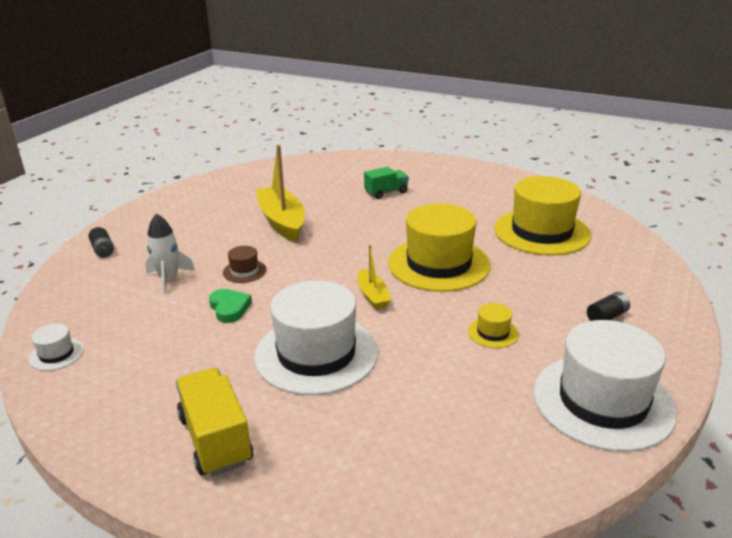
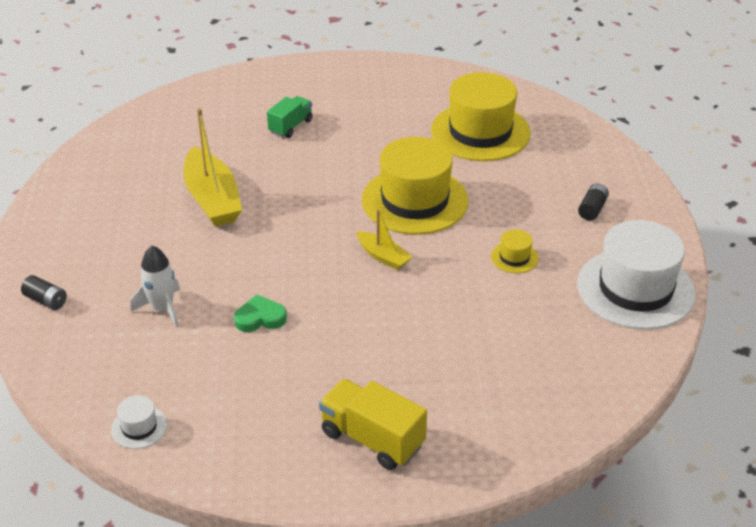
camera: 30 degrees left, 10 degrees up
(229, 308) = (260, 318): green heart -> green heart turned 45 degrees counterclockwise
(244, 271) = (233, 272): brown hat -> none
(282, 221) = (212, 199): yellow boat -> yellow boat turned 150 degrees counterclockwise
(316, 354) = (385, 333): white hat -> none

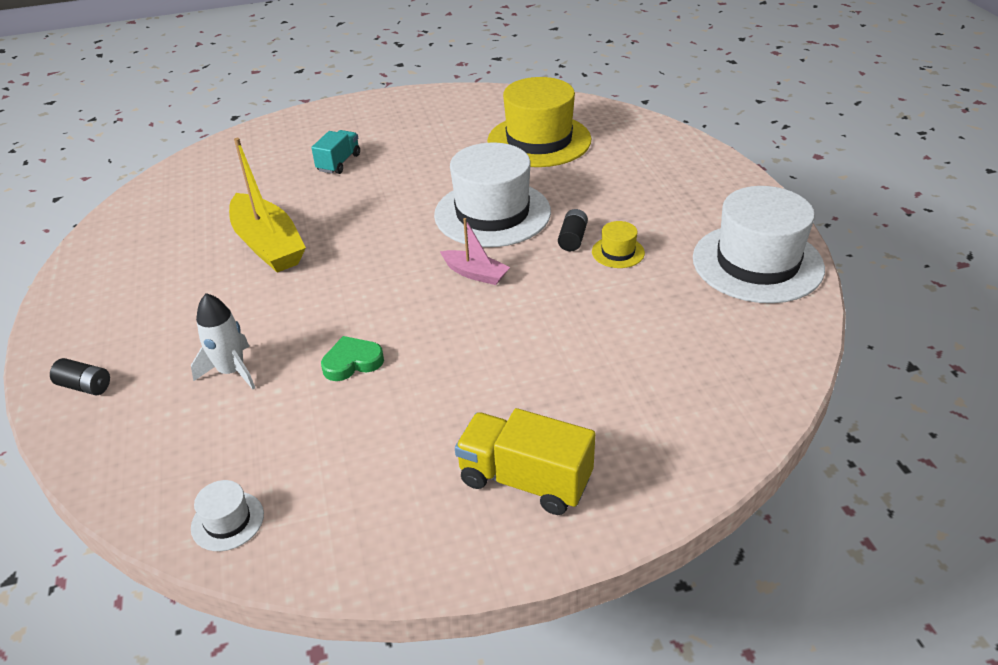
camera: 10 degrees left, 0 degrees up
(290, 126) = (339, 163): green truck -> turquoise truck
(383, 256) = (475, 274): yellow boat -> pink boat
(415, 200) = (492, 213): yellow hat -> white hat
(592, 209) = (680, 194): black battery -> black battery (572, 239)

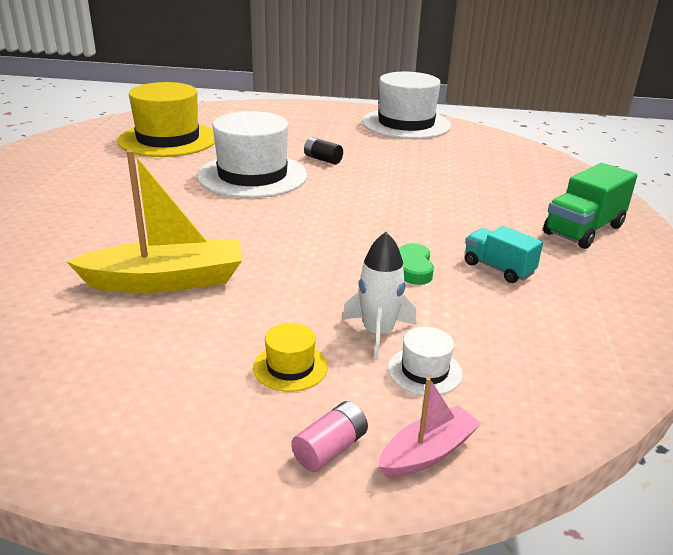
camera: 70 degrees left, 10 degrees down
(85, 386) = (330, 449): black battery -> pink battery
(227, 521) = (600, 363): white hat -> white hat (424, 371)
(339, 163) = (58, 219): turquoise truck -> turquoise truck (498, 268)
(475, 274) = (331, 198): pink boat -> pink boat (428, 452)
(525, 480) = (583, 230): yellow truck -> green truck
(618, 252) = (355, 151): yellow hat -> yellow hat (290, 367)

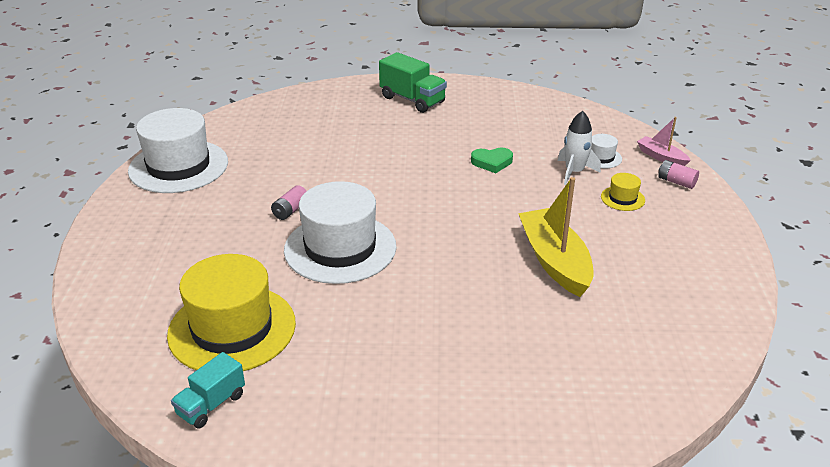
camera: 95 degrees left, 5 degrees up
(322, 159) = (290, 210): black battery -> pink battery
(498, 268) = (479, 132): turquoise truck -> turquoise truck (211, 405)

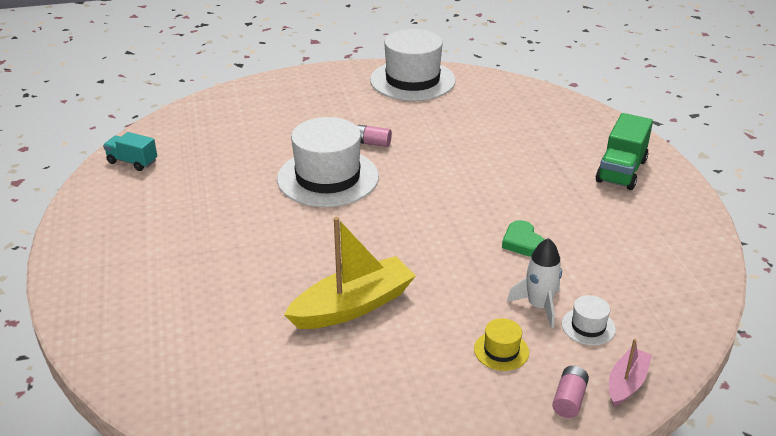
camera: 75 degrees right, 0 degrees up
(232, 329) = (212, 151): yellow hat -> none

